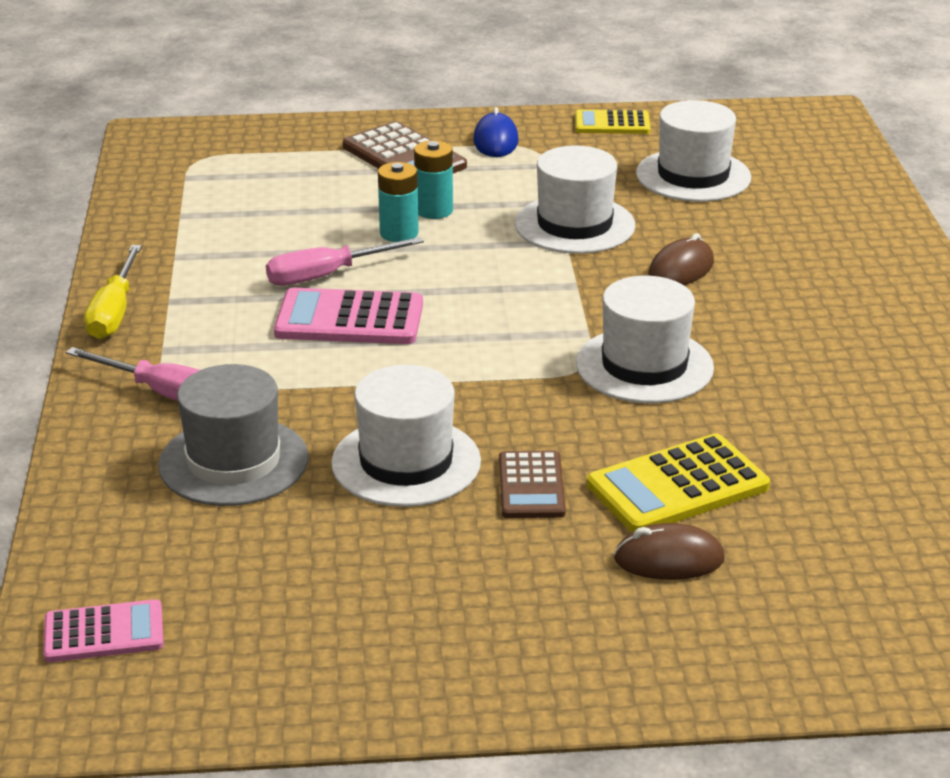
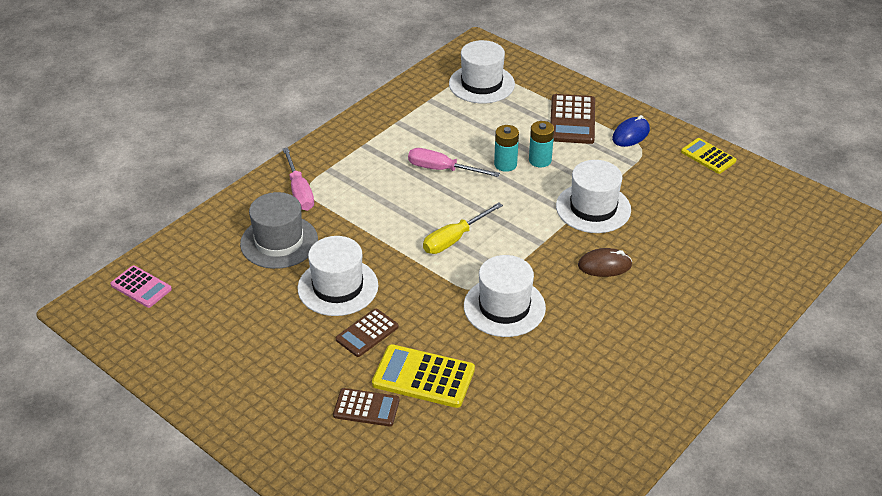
camera: 45 degrees right, 10 degrees up
(114, 312) = (335, 138): yellow screwdriver -> yellow screwdriver (454, 239)
(349, 319) = (418, 199): pink calculator -> none
(669, 559) = (366, 408): brown mouse -> brown calculator
(693, 176) = (700, 214): white hat -> white hat (481, 84)

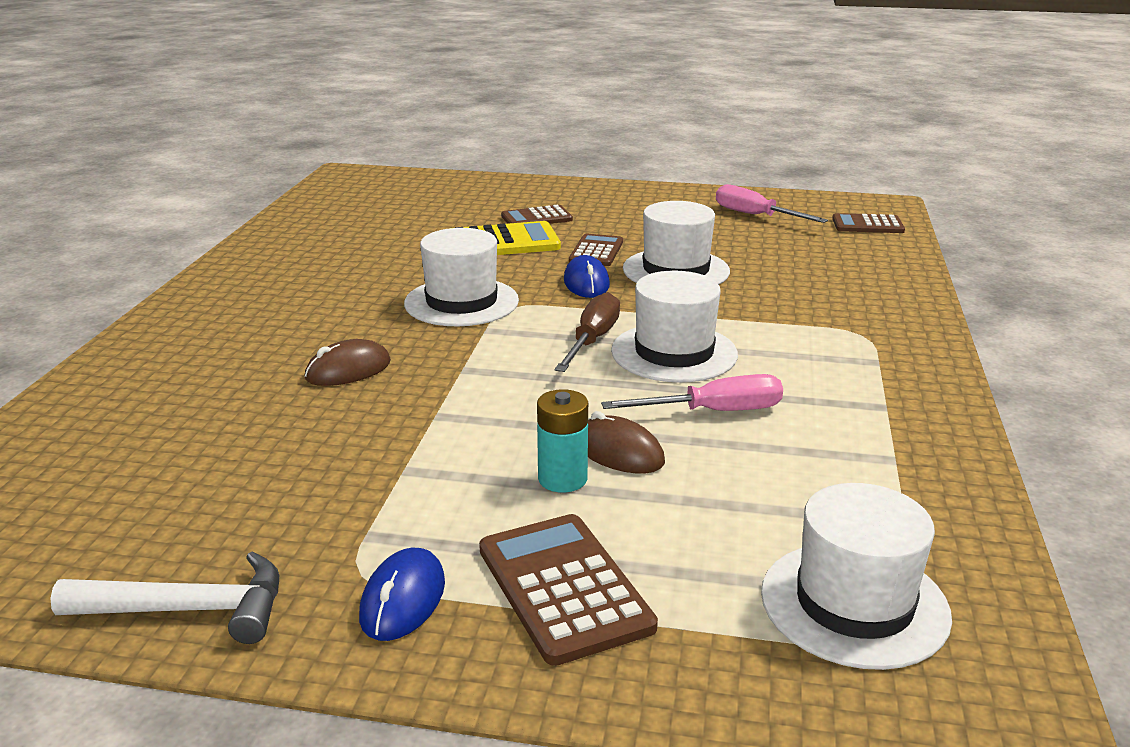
camera: 150 degrees right, 15 degrees down
(141, 287) = (867, 225): pink calculator -> brown calculator
(279, 242) = (801, 283): grey hat -> none
(299, 191) = (866, 328): pink screwdriver -> pink screwdriver (755, 215)
(409, 296) = (586, 283): none -> blue mouse
(454, 239) = (592, 340): yellow screwdriver -> brown screwdriver
(505, 164) = (618, 452): turquoise battery -> brown mouse
(593, 208) = (408, 434): white hat -> white hat (674, 353)
(708, 156) = (189, 610): yellow calculator -> white hammer

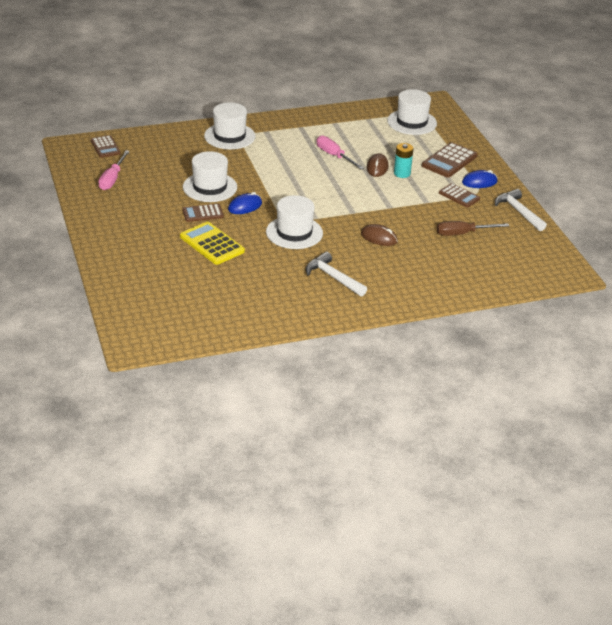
camera: 120 degrees left, 10 degrees up
(298, 301) = (333, 277): none -> white hammer
(536, 218) = (166, 244): brown calculator -> brown calculator (459, 196)
(592, 340) = (302, 191): brown screwdriver -> brown screwdriver (463, 233)
(674, 353) = (296, 171): white hat -> white hat (229, 136)

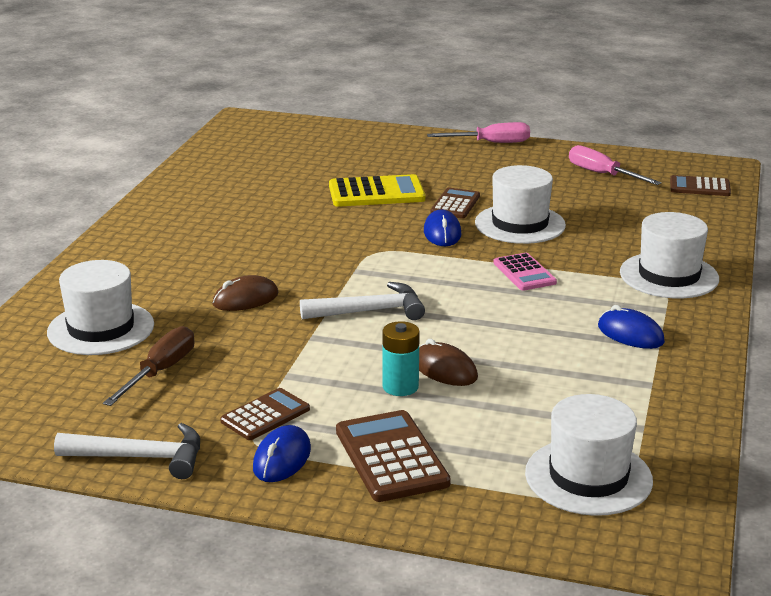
camera: 125 degrees right, 10 degrees down
(266, 172) = (524, 273): none -> pink calculator
(294, 232) = (337, 246): white hat -> white hat (101, 328)
(298, 134) = (630, 334): none -> blue mouse
(333, 277) = (205, 240): white hammer -> white hammer (370, 311)
(334, 156) = (523, 343): pink screwdriver -> pink screwdriver (491, 143)
(459, 196) = (265, 415): brown calculator -> brown calculator turned 150 degrees clockwise

